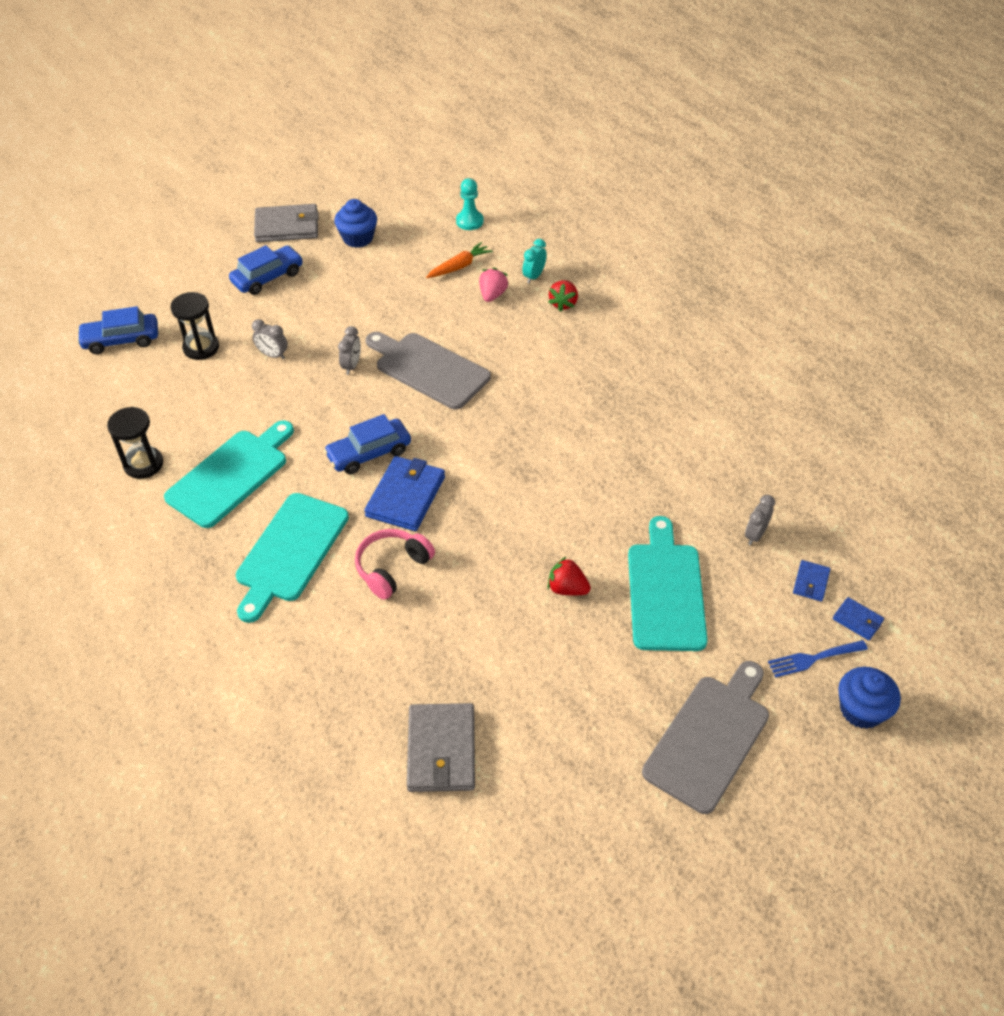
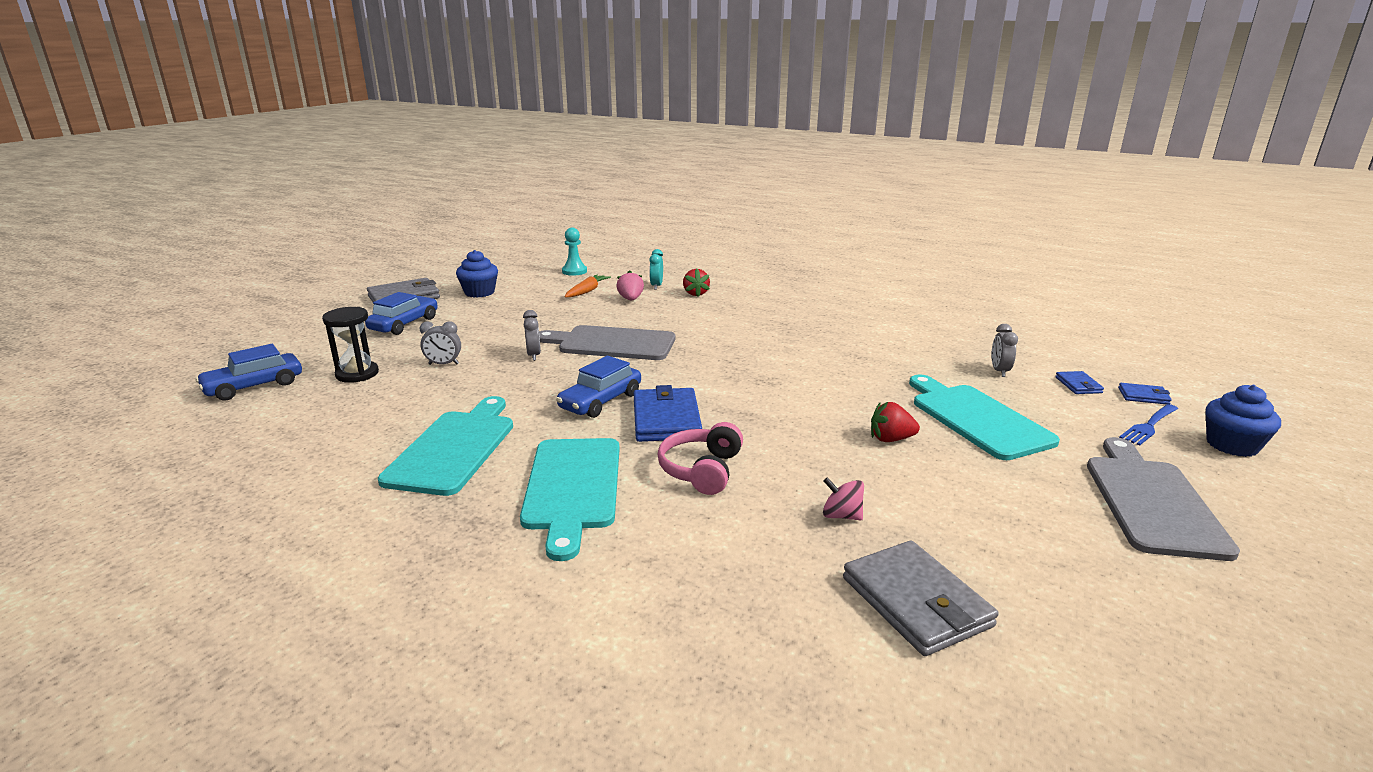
camera: 25 degrees left, 25 degrees down
(143, 464) = (333, 465): black hourglass -> none
(457, 655) = (841, 515): none -> pink spinning top

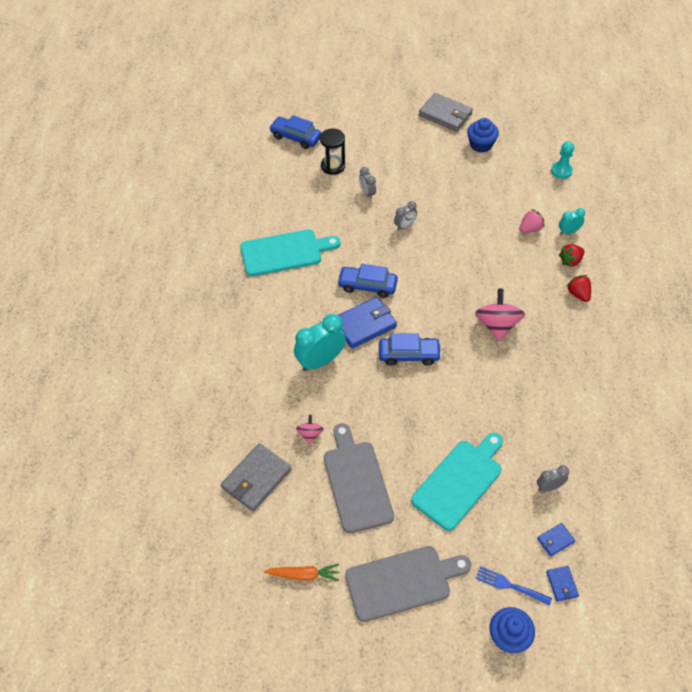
camera: 65 degrees right, 30 degrees up
(404, 324) = (406, 142): blue car -> blue car (409, 355)
(573, 487) = (277, 316): turquoise cutting board -> none
(587, 291) = (526, 198): orange carrot -> orange carrot (304, 575)
(612, 343) = (447, 254): grey cutting board -> grey cutting board (356, 482)
(701, 470) = (320, 361): pink headphones -> turquoise clock
(747, 343) = (497, 325): none -> pink spinning top
(891, 439) = (404, 439): red strawberry -> red strawberry (578, 294)

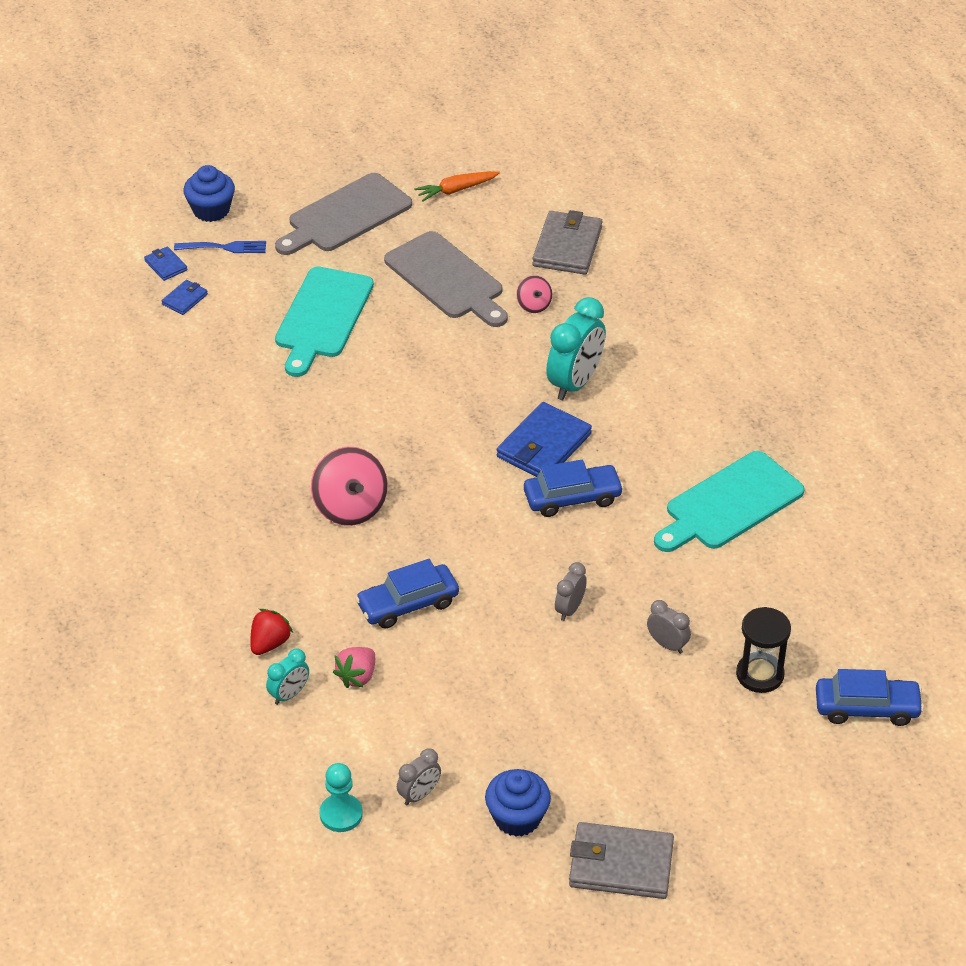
camera: 155 degrees right, 10 degrees down
(409, 355) = (459, 429): blue car -> blue car (408, 604)
(549, 487) = (208, 345): grey clock -> grey clock (419, 794)
(578, 294) = (241, 593): red strawberry -> none

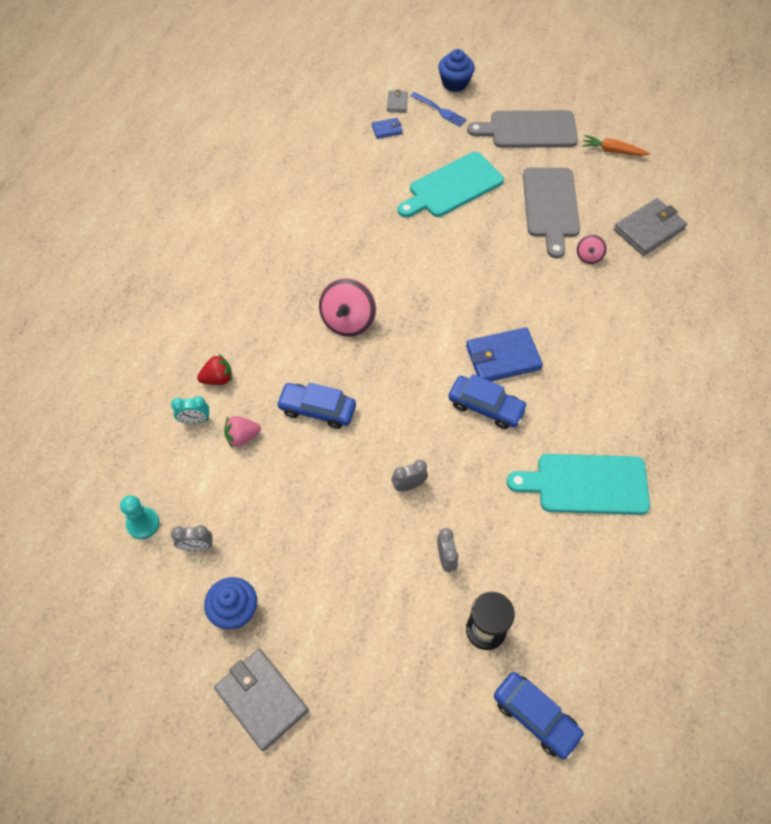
camera: 40 degrees right, 15 degrees up
(165, 265) = (397, 103): blue wallet -> grey wallet
(575, 383) = (564, 327): turquoise clock -> none

